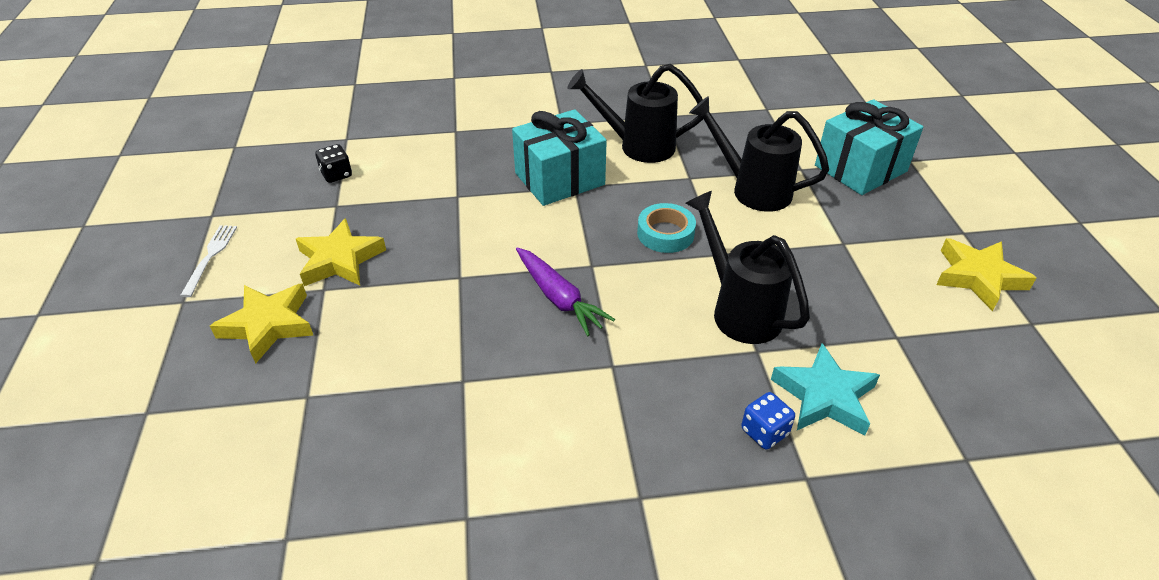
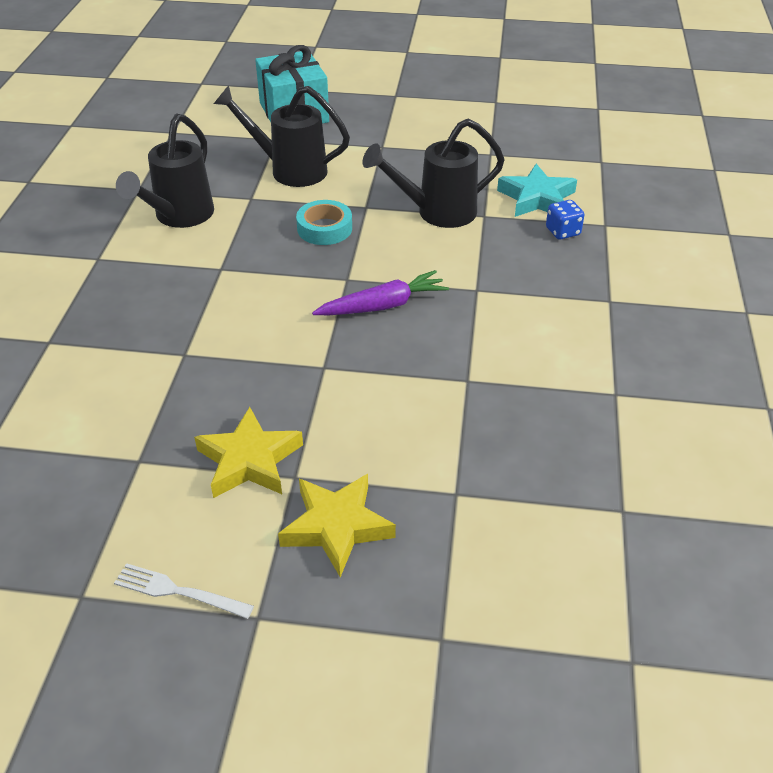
camera: 75 degrees left, 0 degrees up
(336, 175) = (70, 458): black dice -> none
(559, 179) = (201, 276): turquoise gift -> none
(752, 189) = (289, 170): black watering can -> black watering can turned 60 degrees clockwise
(978, 277) = (444, 105): yellow star -> none

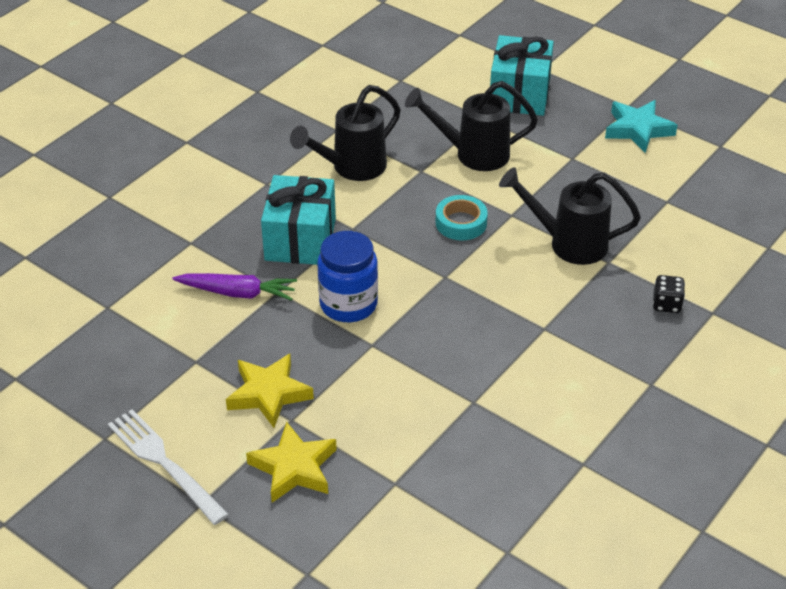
camera: 30 degrees right, 0 degrees up
(172, 297) = (300, 239): none -> turquoise gift
(178, 591) = (164, 463): white fork -> white fork, size x1.62
(270, 338) = (348, 304): none -> blue jar
(289, 170) = (472, 154): black watering can -> black watering can turned 45 degrees counterclockwise
(382, 306) = (455, 312): purple carrot -> purple carrot (237, 293)
(537, 198) = (671, 262): turquoise star -> turquoise star (638, 129)
(562, 232) = (666, 304): blue dice -> black dice

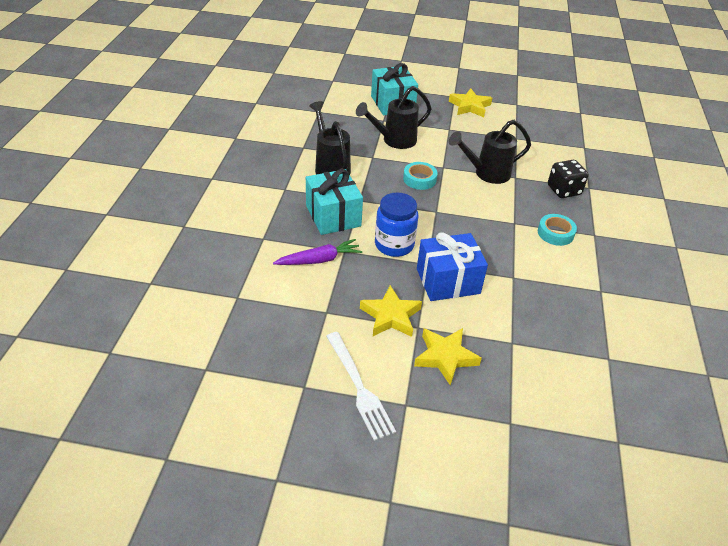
camera: 30 degrees left, 0 degrees up
(164, 463) = (359, 387): white fork -> white fork turned 135 degrees counterclockwise
(351, 168) = (330, 166): black watering can -> black watering can turned 135 degrees clockwise
(379, 376) = (448, 281): none -> blue gift
(592, 362) = (555, 233): none -> turquoise tape
(638, 129) = (470, 106): turquoise star -> yellow star
(666, 304) = (563, 190): black dice -> black dice, size x1.62

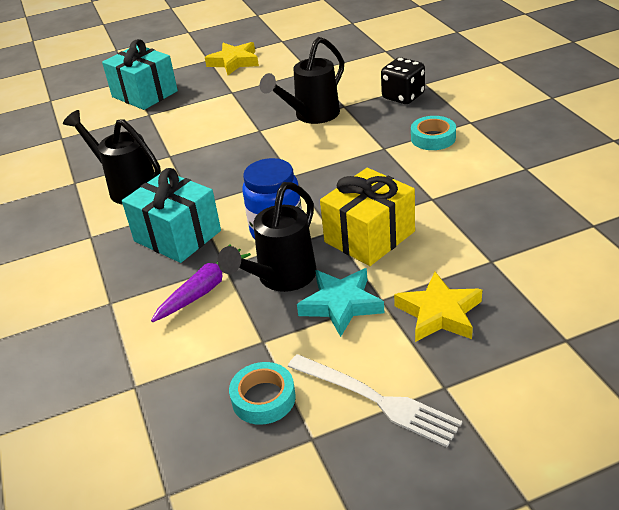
camera: 25 degrees left, 5 degrees down
(391, 316) = (341, 304): yellow star -> turquoise star
(394, 140) = (180, 129): black watering can -> black watering can (281, 279)
(419, 179) = (244, 153): turquoise tape -> turquoise tape (263, 398)
(448, 281) = (369, 237): blue gift -> yellow gift

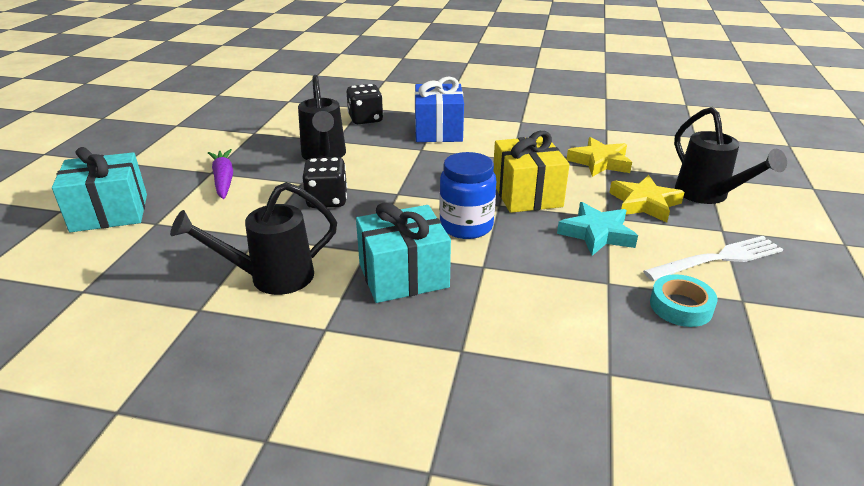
camera: 60 degrees left, 5 degrees down
(203, 290) = (506, 289): purple carrot -> purple carrot (223, 180)
(234, 62) = (161, 154): yellow star -> yellow star (600, 162)
(246, 153) = (327, 200): none -> black dice
(281, 279) = (535, 247): black watering can -> black watering can (708, 196)
(433, 138) = (438, 131): turquoise tape -> blue gift

